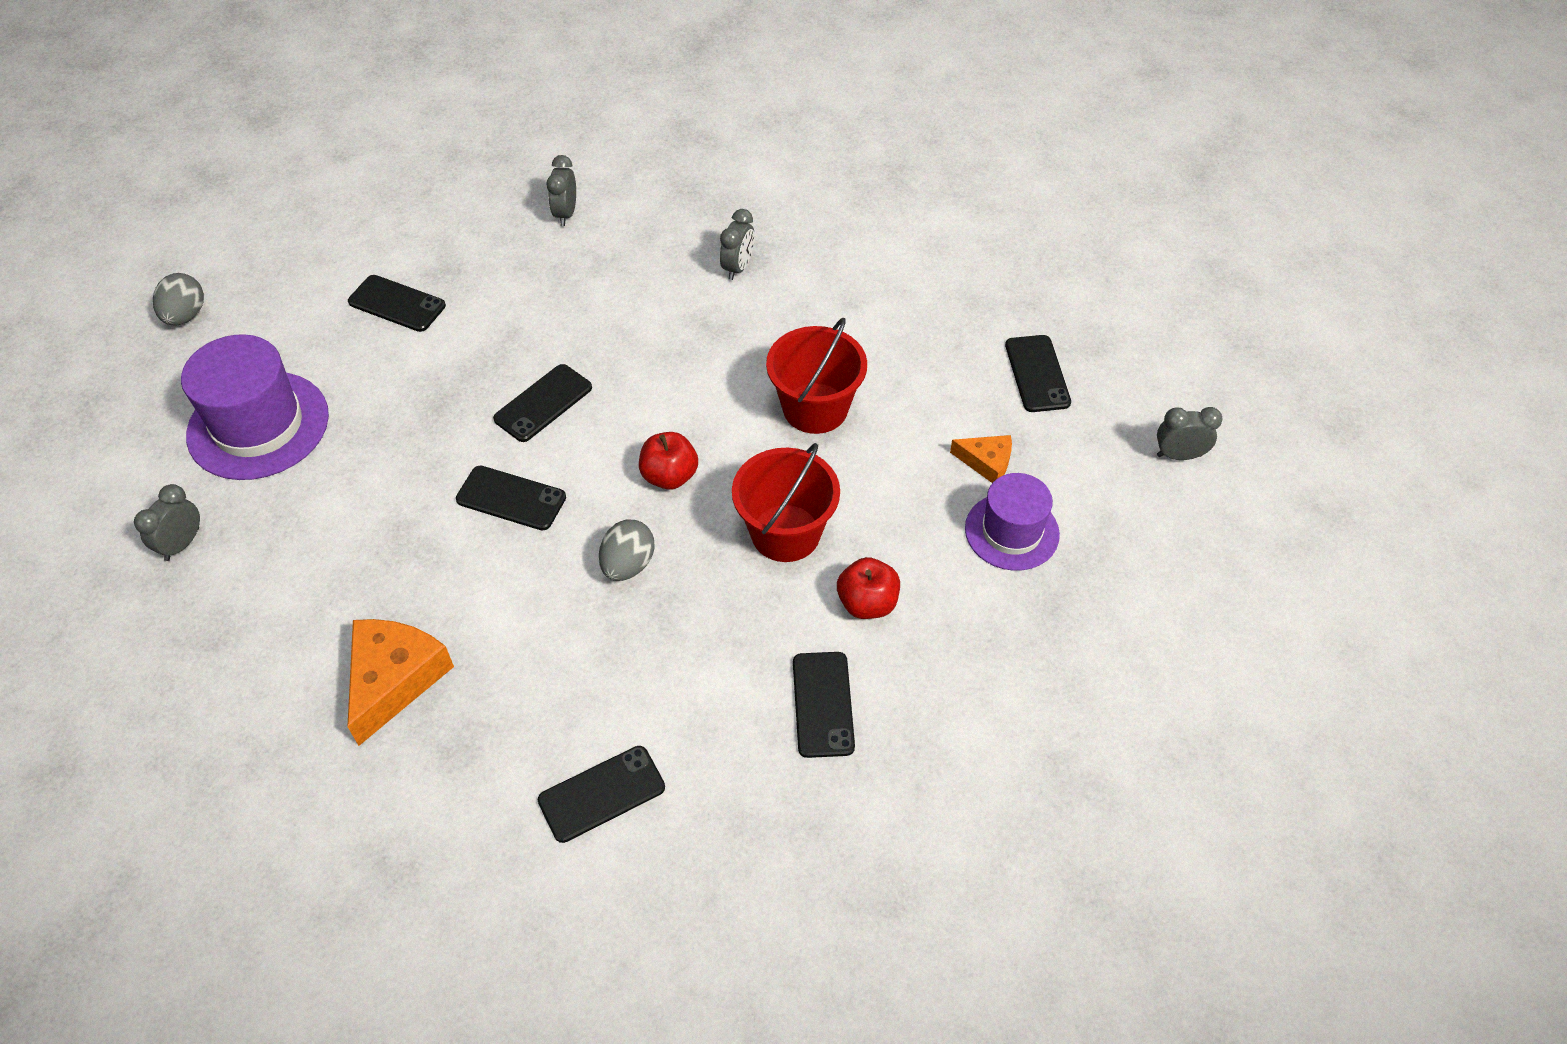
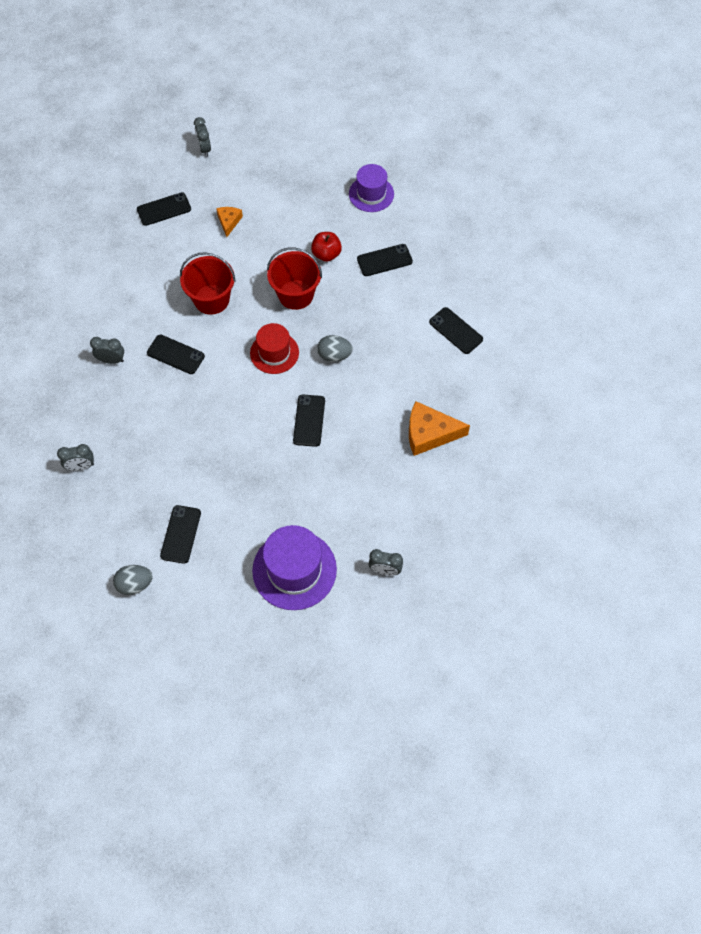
camera: 105 degrees left, 10 degrees up
(186, 316) = (218, 657): grey egg -> grey egg (135, 584)
(543, 403) = (240, 427): black phone -> black phone (175, 354)
(669, 476) = (274, 353): red apple -> red hat
(1011, 531) = (269, 206): purple hat -> purple hat (371, 194)

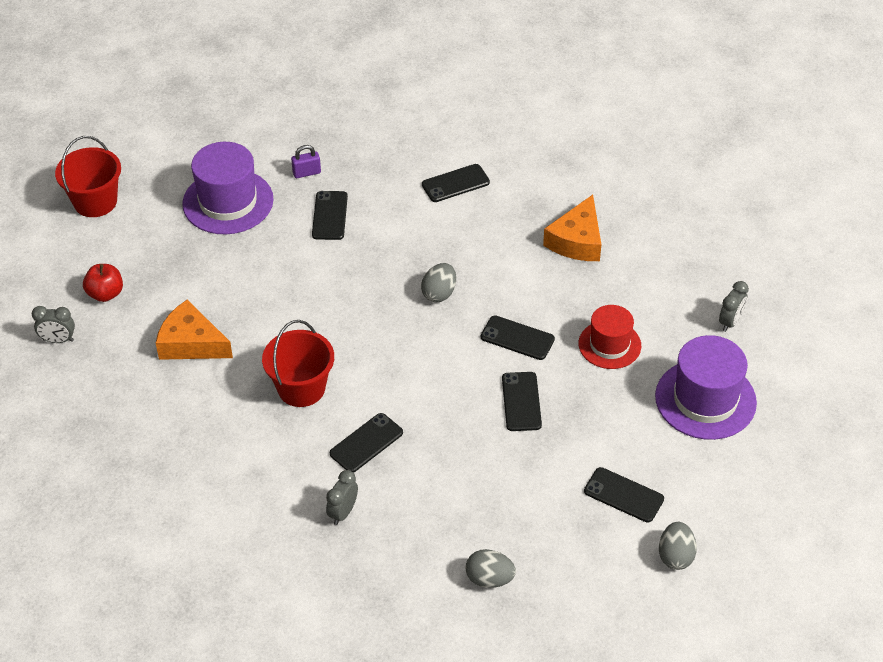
camera: 70 degrees left, 15 degrees down
(81, 466) = (489, 579): grey clock -> grey egg
(164, 209) = (131, 404): black phone -> black phone (521, 402)
(229, 222) = (191, 343): orange cheese -> orange cheese, size x1.79
(274, 353) = (410, 346): red hat -> red hat (609, 345)
(296, 294) = (336, 306): red bucket -> red bucket (95, 202)
(326, 254) = (293, 264): red apple -> red apple (105, 294)
(371, 194) = (228, 202): purple hat -> purple hat, size x1.56
(423, 231) = (306, 173): none -> purple padlock

